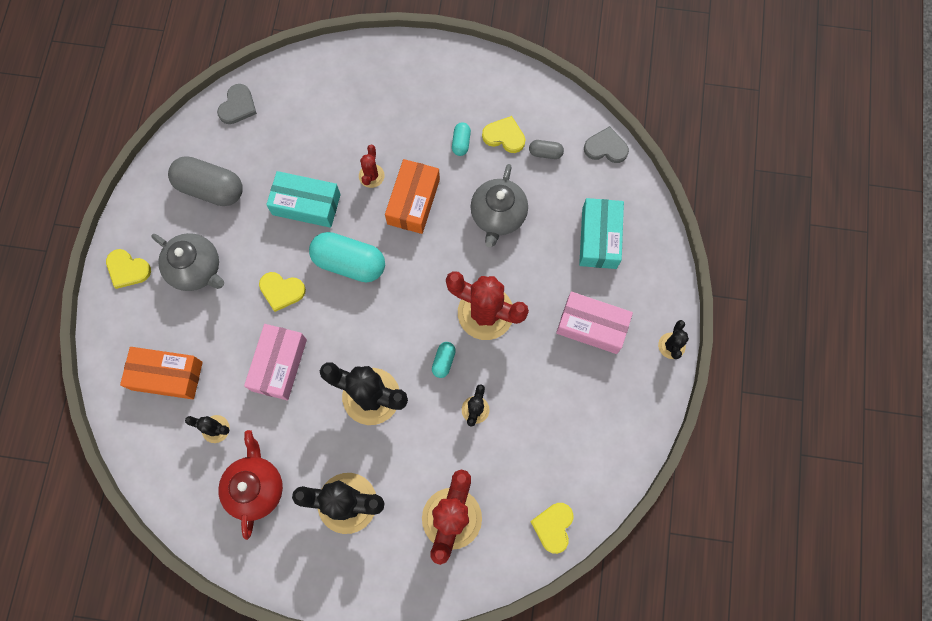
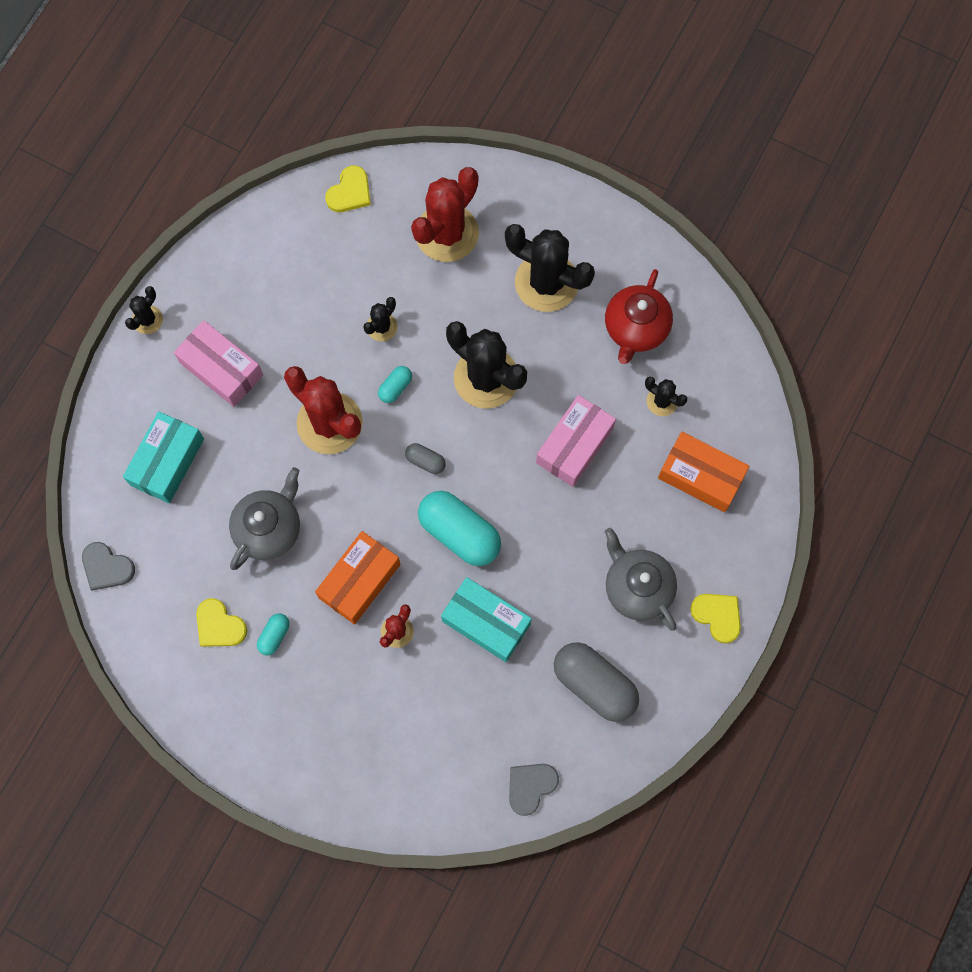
camera: 160 degrees left, 0 degrees up
(281, 291) = (547, 527): yellow heart -> none
(545, 153) = (180, 586): grey capsule -> grey capsule (425, 461)

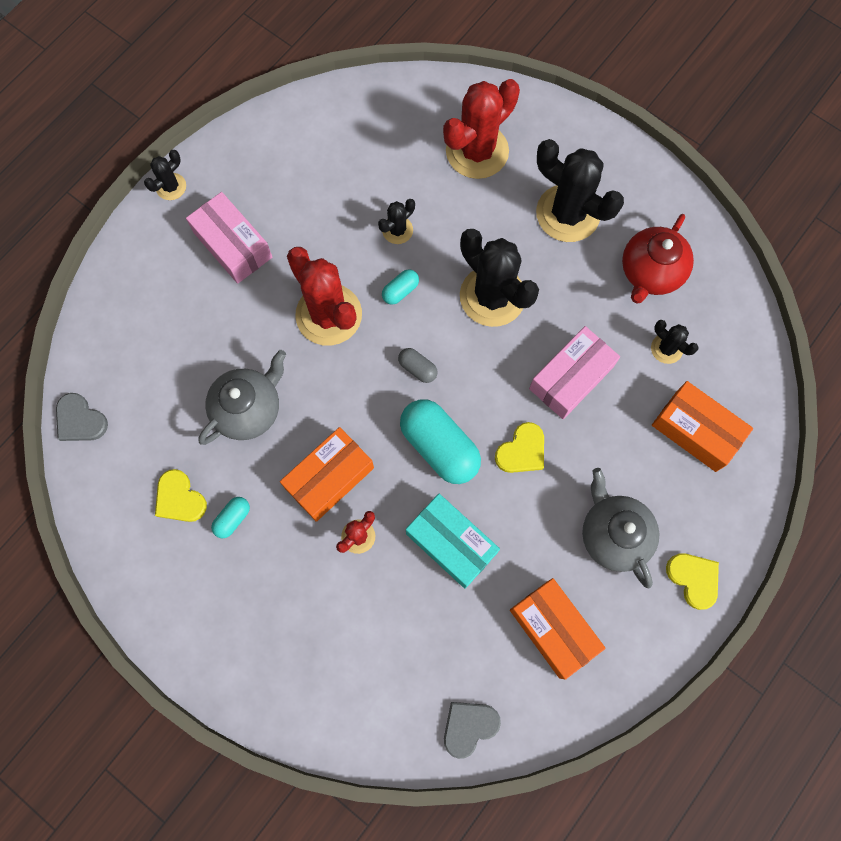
camera: 10 degrees right, 0 degrees up
(167, 462) = (161, 326): turquoise box -> none
(350, 192) = (389, 98): yellow heart -> yellow heart (522, 451)
(594, 684) = (553, 629): grey capsule -> orange box

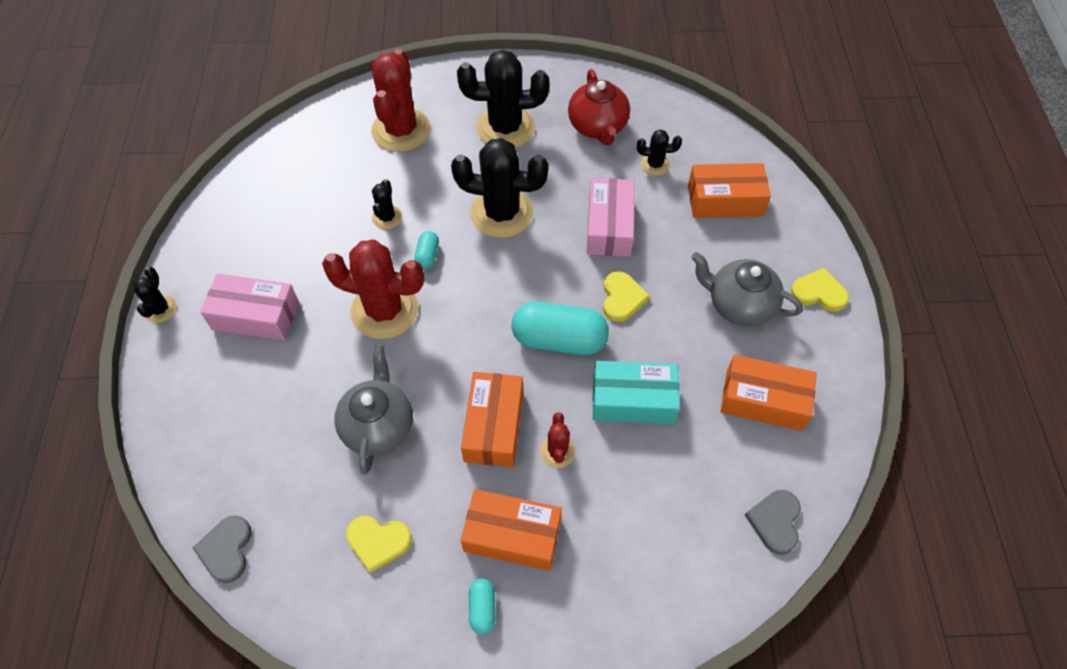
camera: 40 degrees left, 15 degrees down
(80, 420) = (226, 549): grey heart -> grey heart turned 90 degrees clockwise
(233, 519) = (440, 521): turquoise capsule -> turquoise capsule (482, 608)
(272, 572) = (512, 535): none -> orange box
(417, 368) = (491, 298): grey capsule -> none

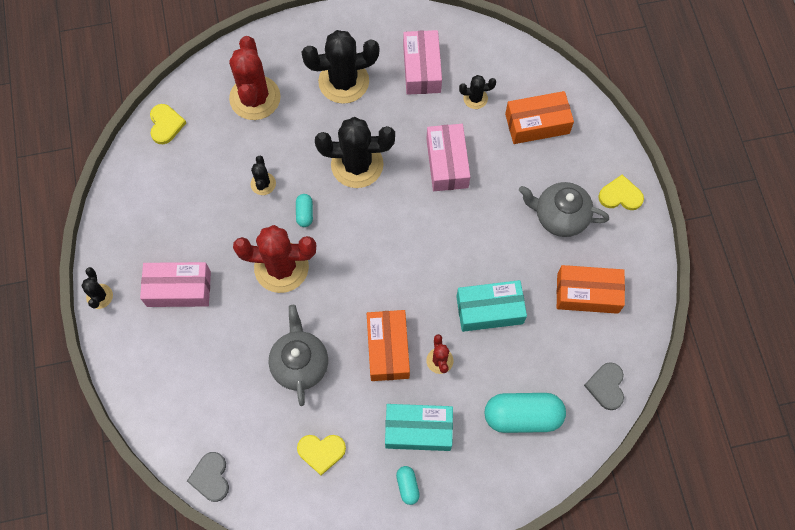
camera: 10 degrees left, 10 degrees up
(512, 535) = (418, 430): orange box -> turquoise box
(559, 340) = (424, 269): turquoise capsule -> turquoise capsule (522, 416)
(597, 127) = (422, 69): red teapot -> pink box
(622, 298) = (467, 225): yellow heart -> yellow heart (165, 124)

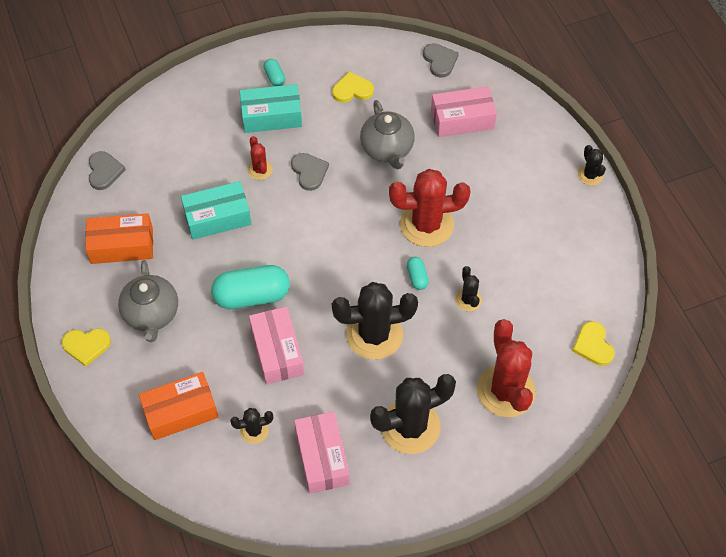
camera: 170 degrees right, 10 degrees down
(179, 289) = (518, 192): pink box -> pink box (462, 119)
(388, 349) = (309, 172): orange box -> grey heart
(522, 416) = (180, 138): turquoise capsule -> turquoise capsule (252, 296)
(560, 216) = (151, 314): grey teapot -> grey teapot turned 75 degrees clockwise

